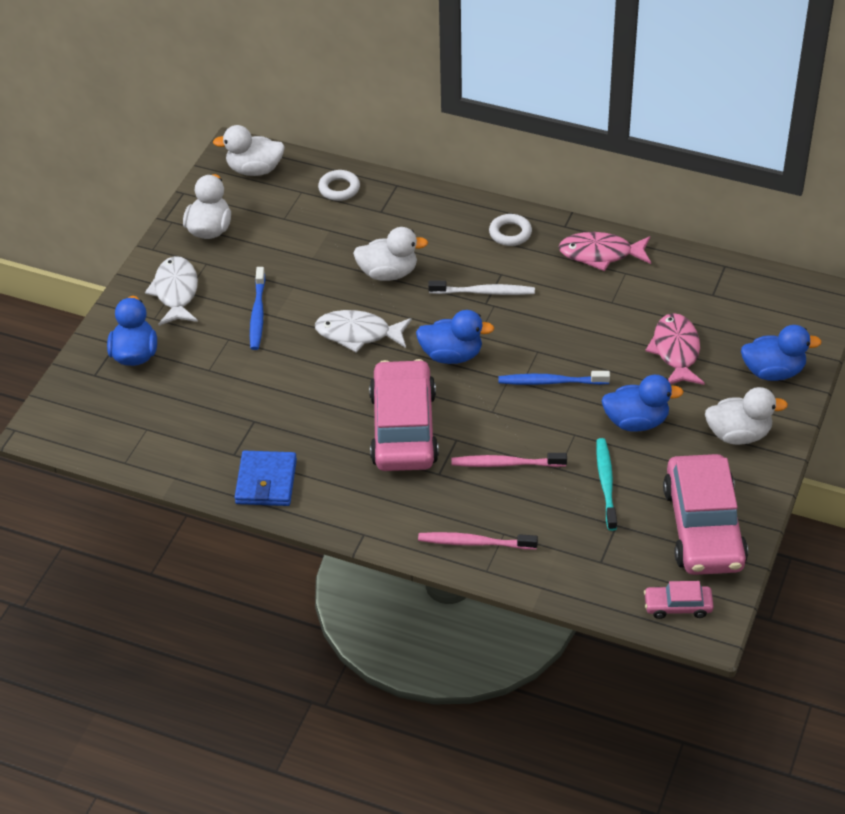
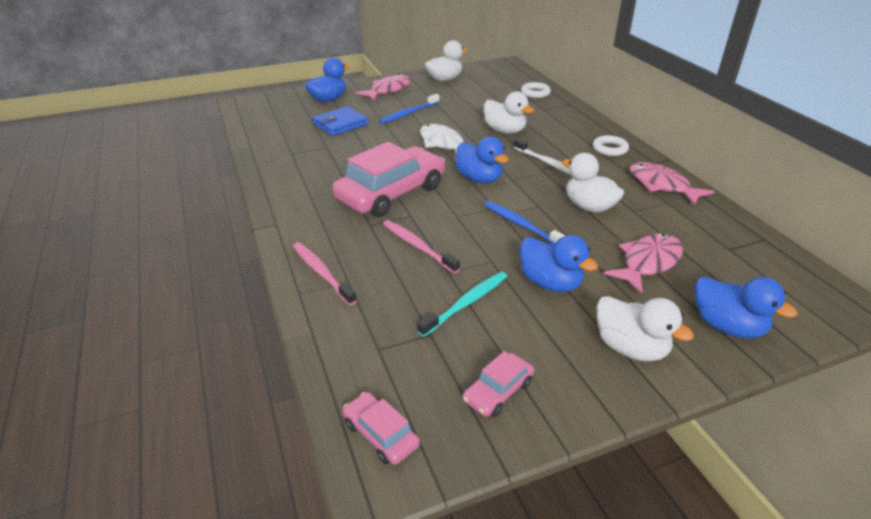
camera: 45 degrees right, 10 degrees down
(176, 292) = (388, 90): white fish -> pink fish
(254, 170) = (503, 71): white duck -> white duck (589, 207)
(266, 482) = (281, 171): blue wallet -> blue wallet (340, 124)
(703, 527) = (498, 391): pink car -> pink car, size x0.46

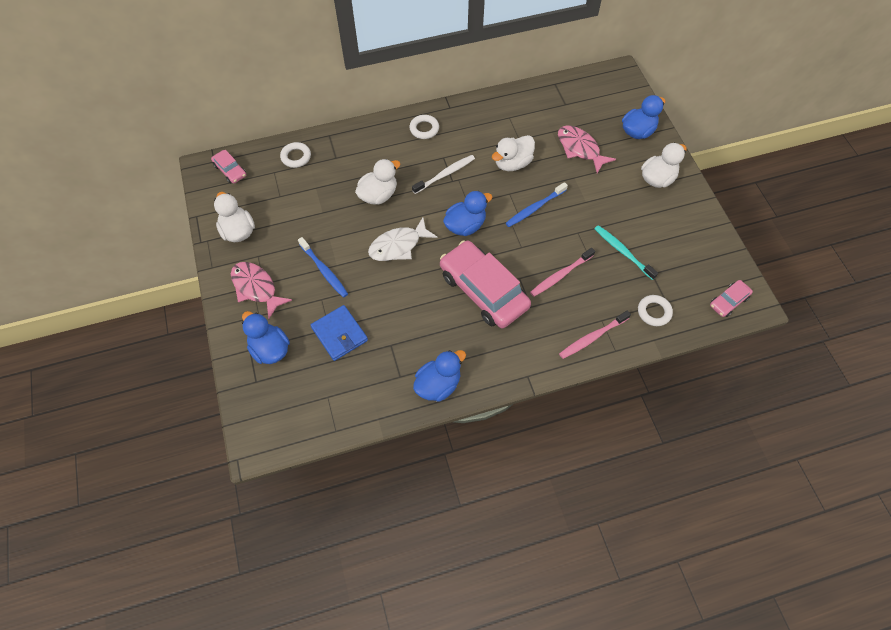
camera: 85 degrees left, 25 degrees up
(360, 334) = (654, 312): none -> white ring
(498, 391) = (694, 245): pink car -> pink car (230, 170)
(550, 283) = (601, 204): blue duck -> blue duck (438, 384)
(662, 185) = (485, 113): pink fish -> none

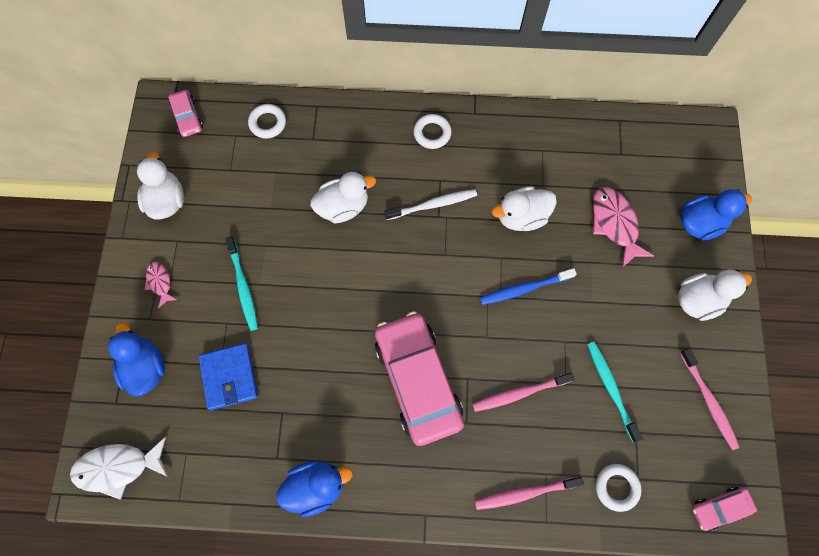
camera: 20 degrees right, 10 degrees up
(256, 288) = (160, 282): pink fish -> pink fish, size x0.55
(324, 270) = (243, 286): blue toothbrush -> turquoise toothbrush
(398, 245) = (340, 283): white fish -> white fish (118, 467)
(465, 225) = (430, 284): blue duck -> none
(692, 238) = (708, 401): none -> pink toothbrush

